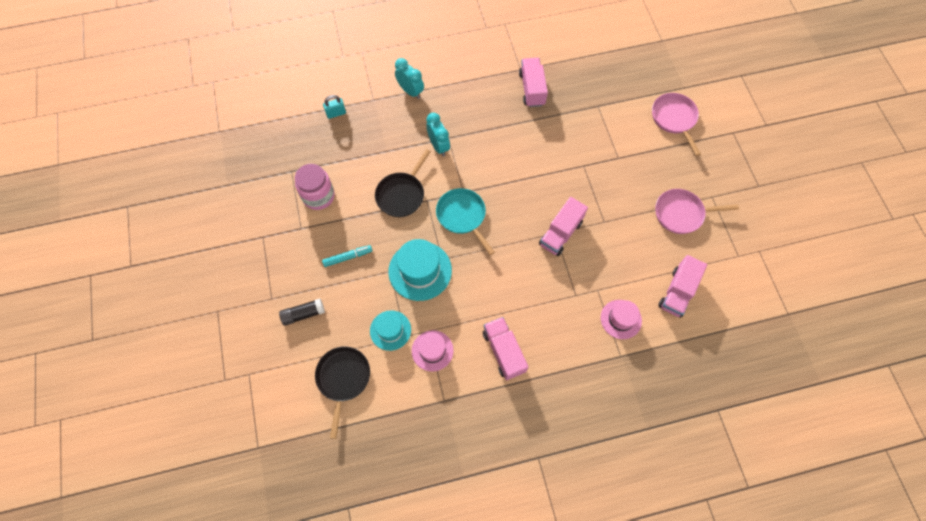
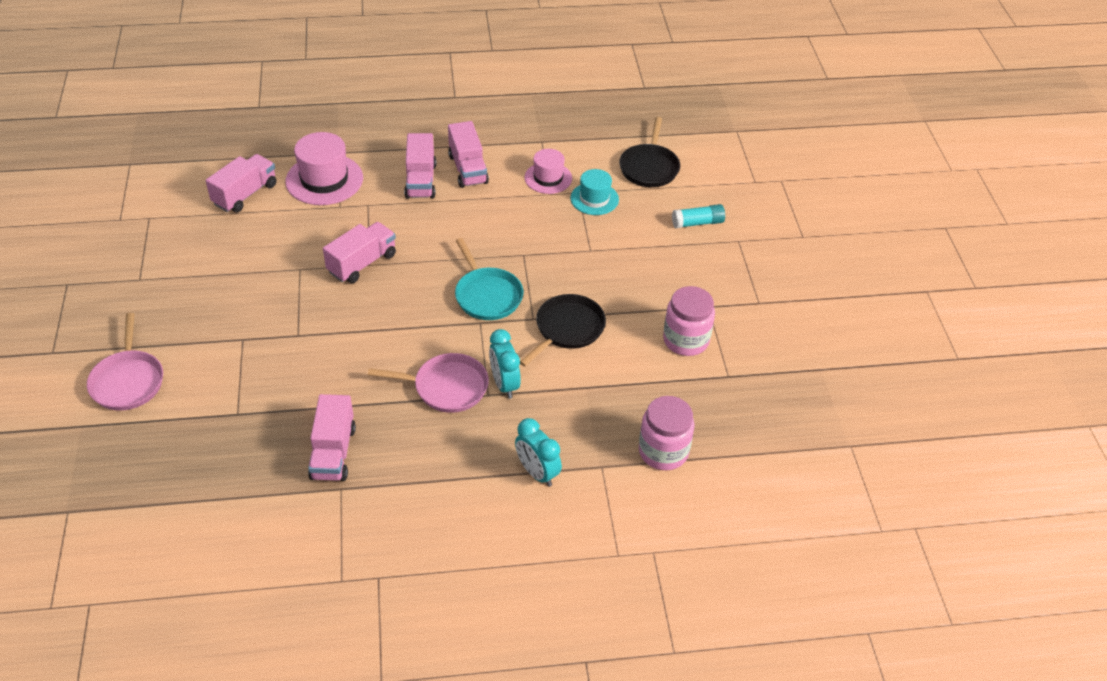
camera: 175 degrees left, 20 degrees down
(303, 314) = (697, 223): black glue stick -> turquoise glue stick
(336, 113) = (663, 451): turquoise padlock -> pink jar
(348, 257) = (644, 269): turquoise marker -> none
(420, 271) = (553, 246): turquoise hat -> none
(540, 330) = (420, 181): none -> pink truck
(621, 319) = (324, 180): pink hat -> pink hat, size x1.59
(681, 213) = (192, 266): pink pan -> pink pan (446, 387)

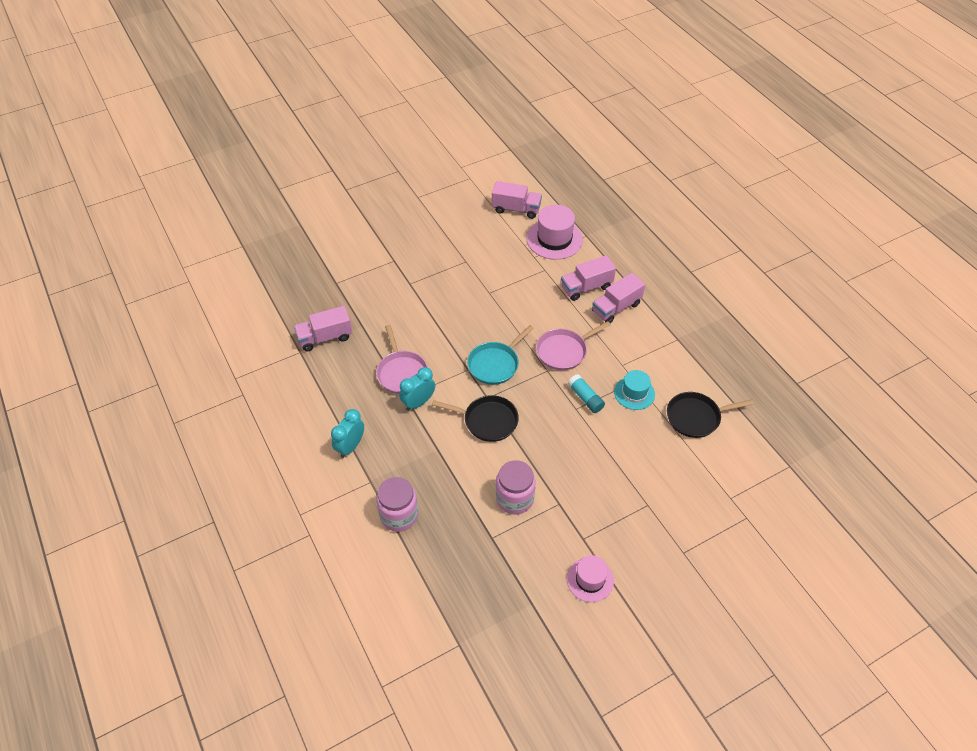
camera: 70 degrees right, 5 degrees up
(128, 381) = (339, 228): pink pan -> pink pan (564, 351)
(362, 263) = (488, 289): pink truck -> none
(548, 178) = (638, 357): pink hat -> pink hat (590, 580)
(697, 223) = (650, 470): turquoise glue stick -> turquoise glue stick (585, 398)

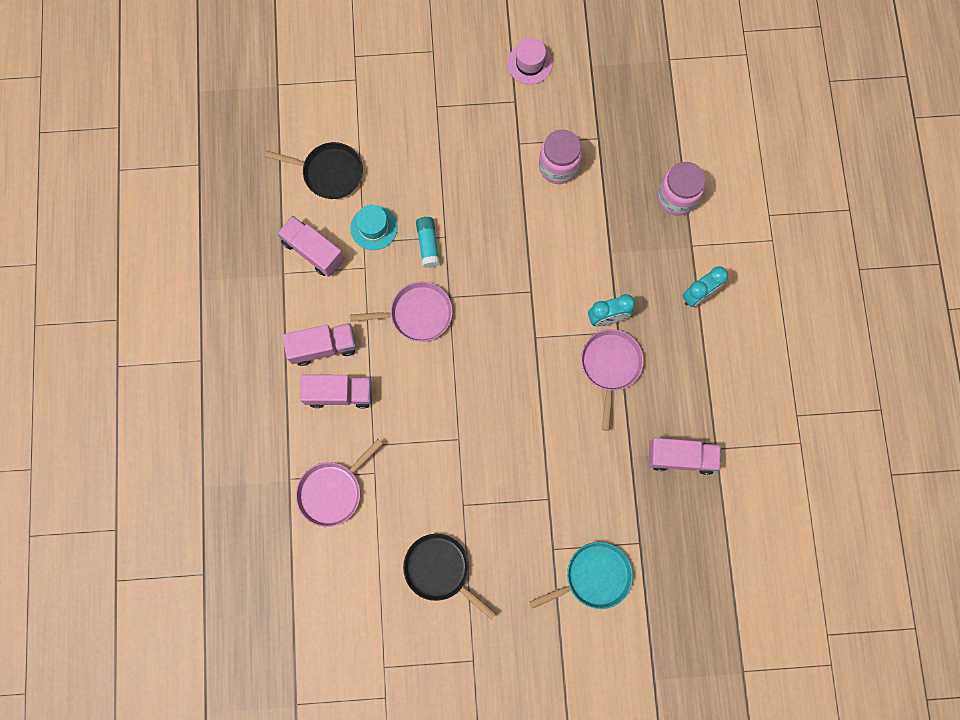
camera: 155 degrees left, 25 degrees up
(487, 421) = (544, 263): black pan -> black pan (440, 570)
(495, 364) = (501, 331): turquoise pan -> turquoise pan (594, 577)
(516, 209) = (352, 571): pink truck -> pink truck (313, 251)
(554, 239) = (333, 491): pink hat -> pink pan

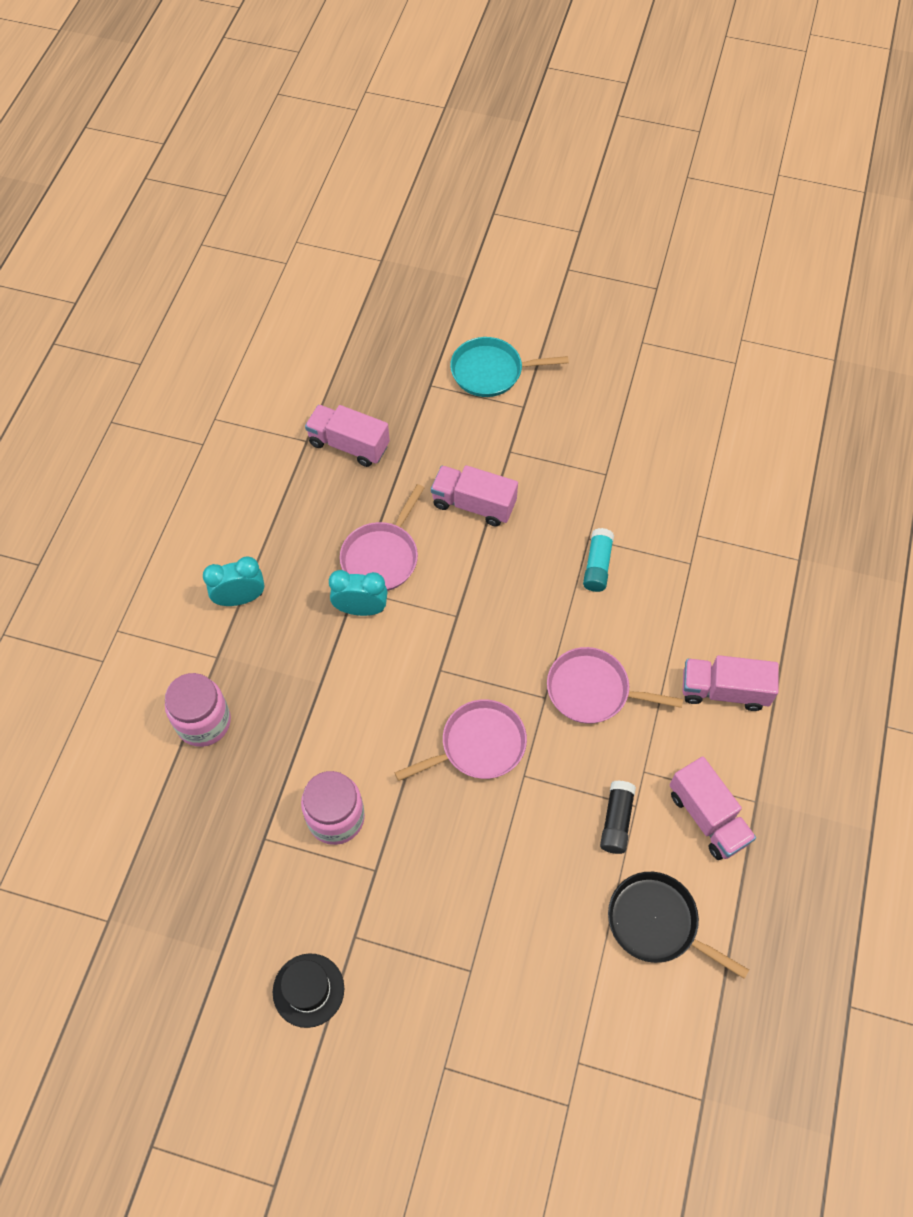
camera: 160 degrees left, 15 degrees down
(333, 491) = (750, 532): pink pan -> pink pan (478, 745)
(339, 393) = (717, 630): pink truck -> pink truck (473, 504)
(374, 228) = (616, 821): turquoise hat -> black glue stick
(428, 244) = (550, 772): turquoise glue stick -> turquoise glue stick (597, 565)
(440, 570) = (651, 424): black pan -> none
(529, 63) = (308, 990): pink hat -> black hat

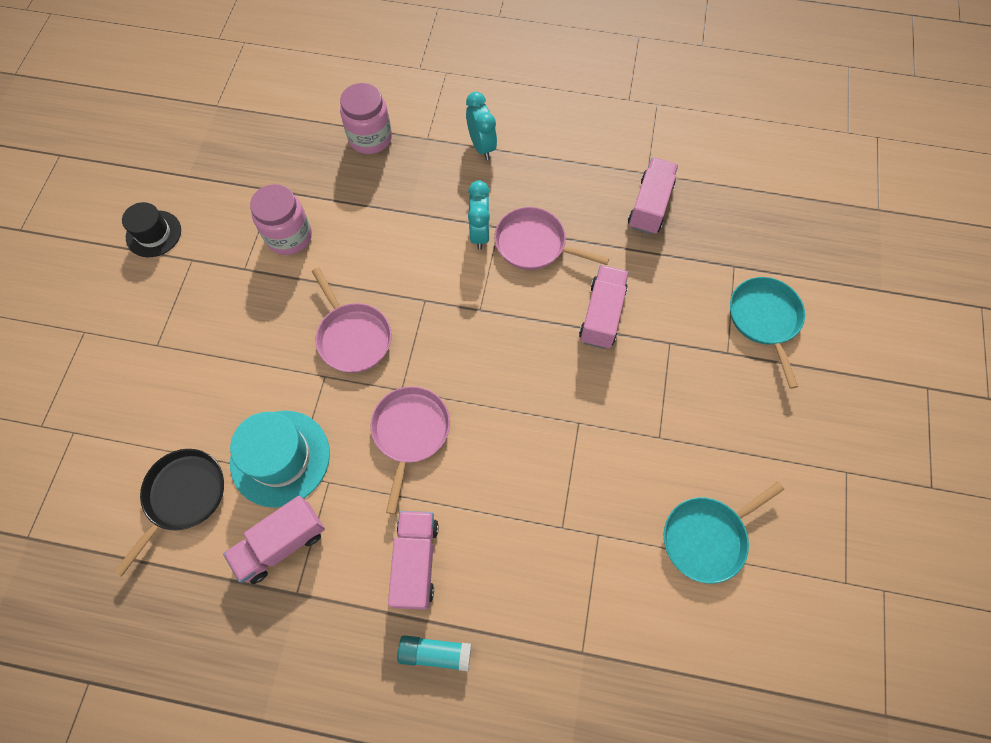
camera: 85 degrees right, 5 degrees up
(597, 565) = (548, 432): turquoise glue stick -> turquoise glue stick (435, 653)
(616, 821) = (280, 458): black glue stick -> turquoise hat
(699, 452) = (707, 537): none -> turquoise pan

